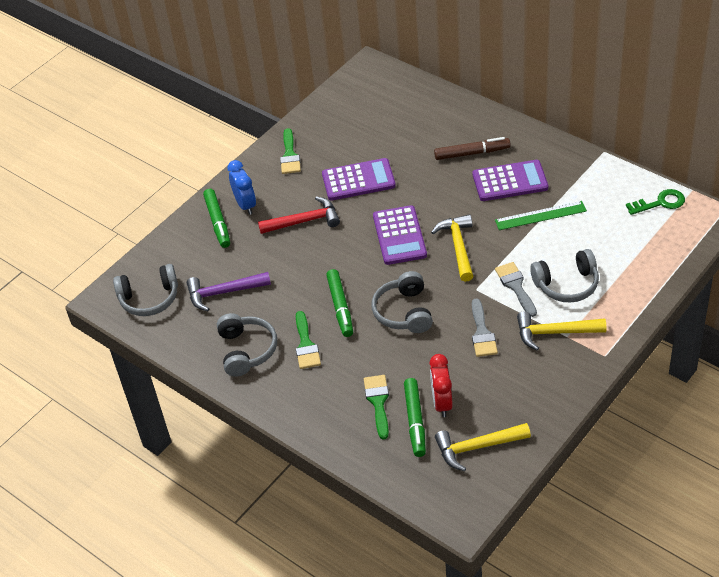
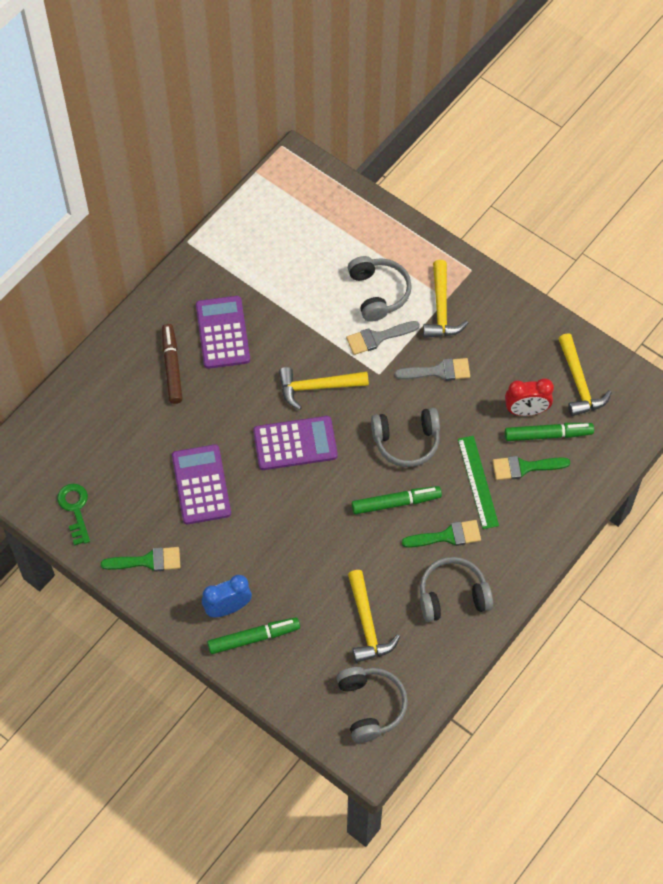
camera: 95 degrees left, 15 degrees up
(224, 293) = (367, 624): purple hammer -> yellow hammer
(304, 221) = (262, 542): red hammer -> none
(540, 215) = (278, 308): green ruler -> green ruler (477, 482)
(660, 203) = (271, 201): green key -> green key (75, 509)

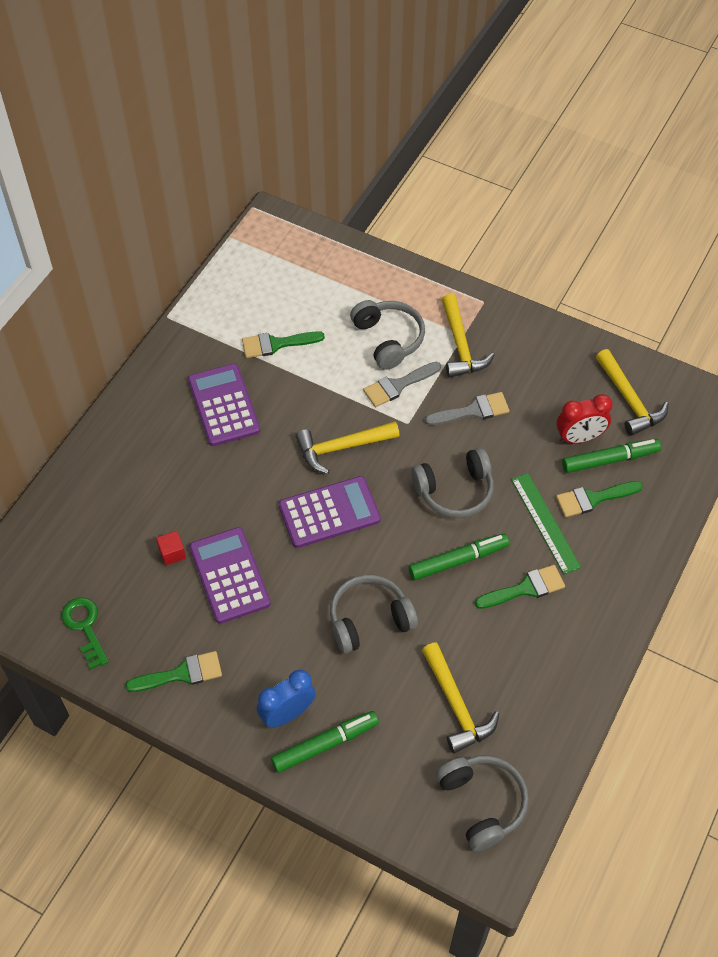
camera: 10 degrees left, 5 degrees down
(157, 458) = (172, 553): none -> red cube
(172, 367) = (172, 450): brown marker -> none
(279, 282) = (276, 344): none -> green brush
(452, 595) = (547, 655): grey headphones -> grey headphones (369, 619)

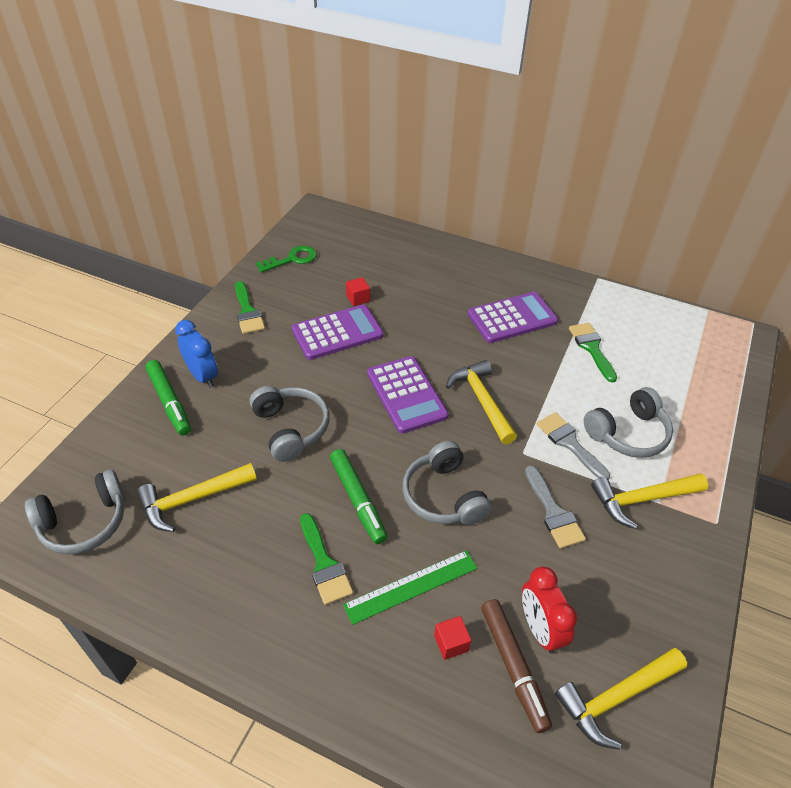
camera: 85 degrees right, 10 degrees down
(593, 498) = (451, 643): green brush -> red cube
(610, 459) = (513, 666): green marker -> brown marker

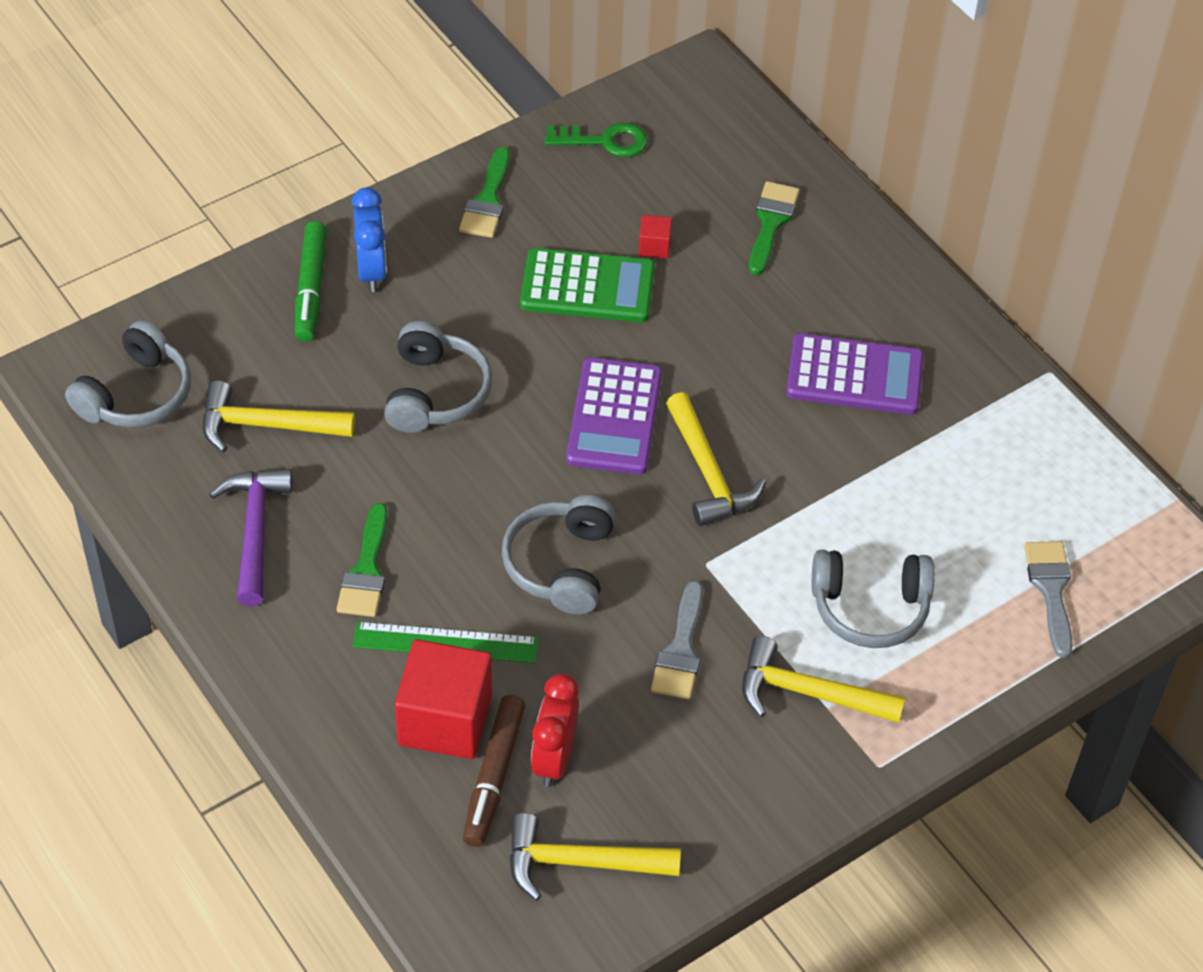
camera: 30 degrees right, 5 degrees up
(84, 522) = (136, 395): grey headphones -> grey headphones turned 60 degrees counterclockwise
(228, 577) = (254, 531): none -> purple hammer
(337, 333) = (587, 287): purple calculator -> green calculator
(358, 500) = (455, 519): green marker -> none
(451, 643) = (445, 720): red cube -> red cube, size x2.29
(482, 401) = (708, 472): yellow hammer -> yellow hammer turned 150 degrees clockwise
(569, 443) = (778, 582): grey brush -> grey brush (1051, 590)
(592, 348) = (932, 473): green brush -> green brush (771, 223)

